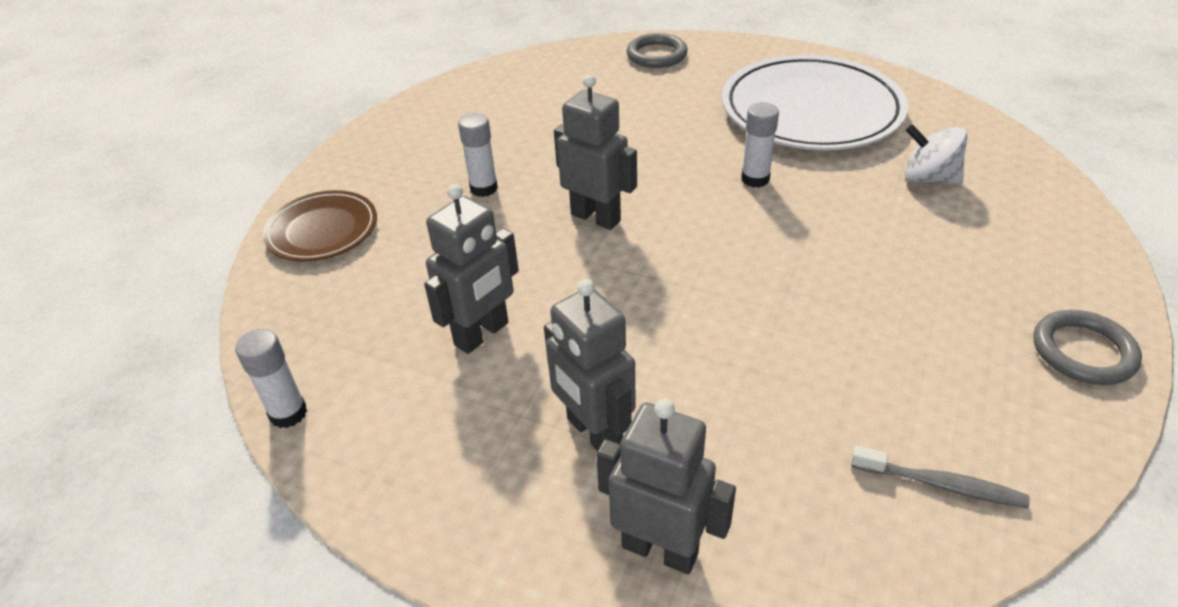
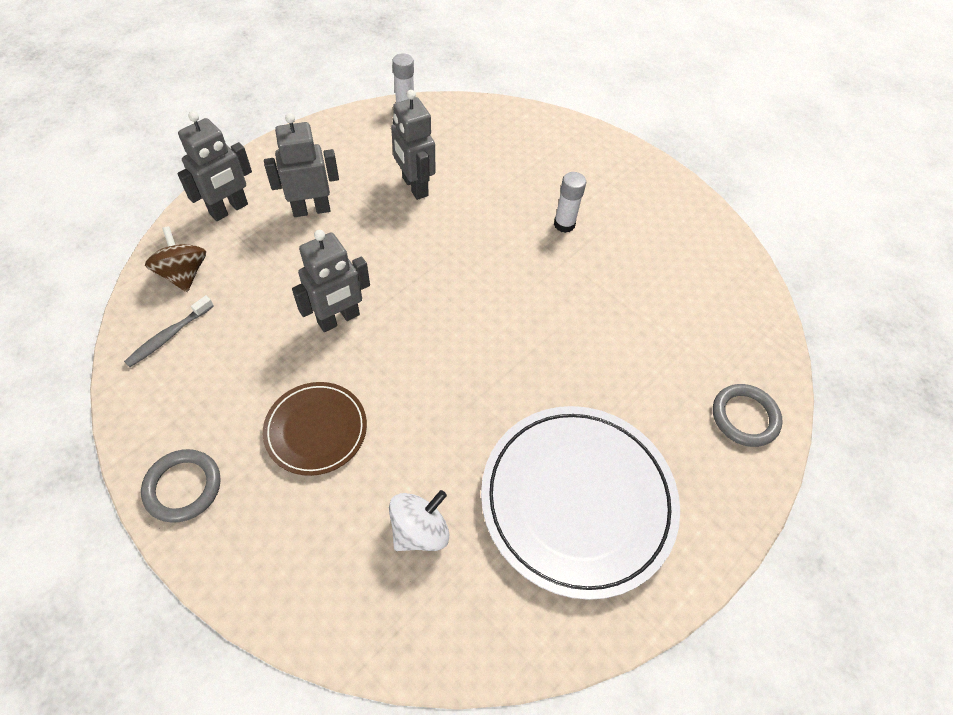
camera: 105 degrees right, 15 degrees up
(322, 230) = (556, 140): brown plate -> brown plate (316, 430)
(596, 217) = (495, 274): grey robot -> grey robot (339, 319)
(755, 179) = (489, 393): white glue stick -> none
(831, 534) = (184, 274): none -> brown spinning top

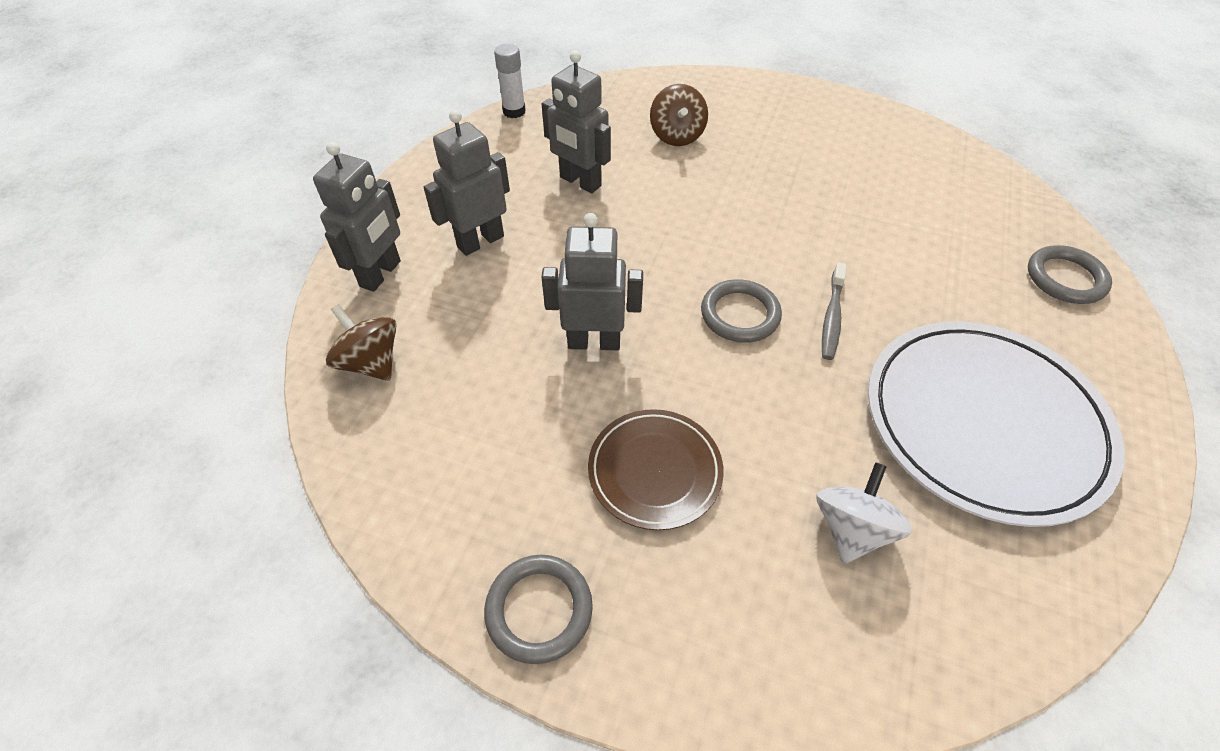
camera: 20 degrees left, 5 degrees down
(168, 336) = (398, 440): grey toothbrush -> grey toothbrush (832, 317)
(339, 319) = (594, 342): grey robot -> grey robot turned 120 degrees counterclockwise
(458, 341) = (740, 314): none -> grey ring
(517, 173) = (677, 136): none -> brown spinning top
(564, 224) = (760, 167): white glue stick -> none

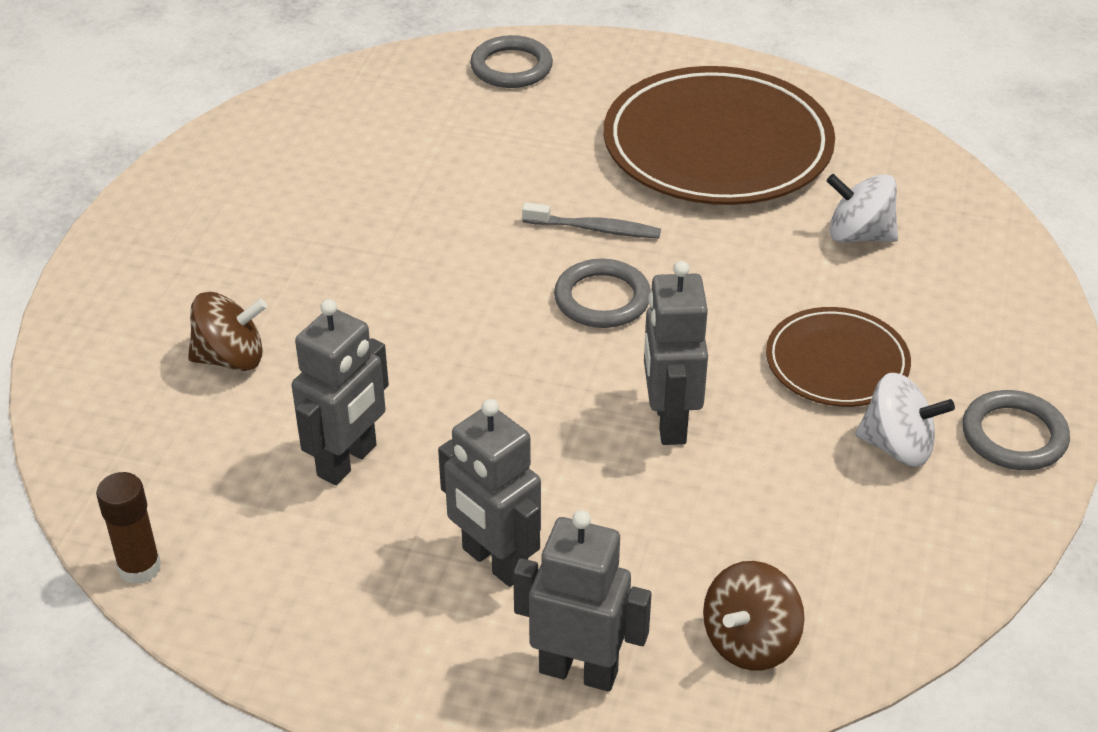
camera: 95 degrees left, 10 degrees down
(514, 111) = (139, 568): white glue stick -> brown glue stick
(541, 499) = (897, 446): none -> white spinning top
(983, 423) = (717, 146): white plate -> brown plate

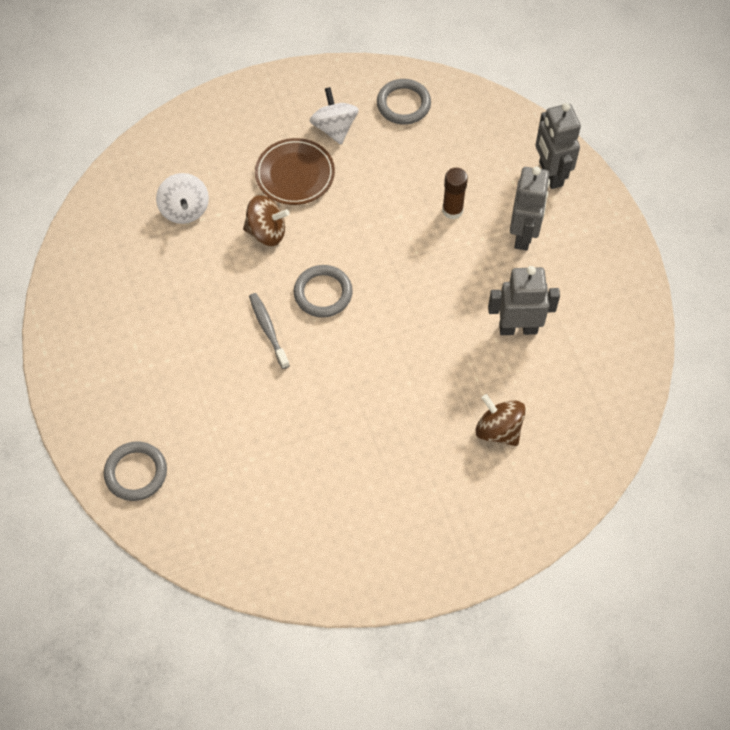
camera: 125 degrees left, 20 degrees up
(139, 568) = (643, 364): brown glue stick -> brown glue stick (452, 210)
(669, 422) = (388, 218): grey robot -> none
(717, 146) = (146, 314): brown plate -> none
(750, 642) = (487, 127): brown spinning top -> brown spinning top (266, 232)
(1014, 435) = (293, 91): grey ring -> grey ring (403, 104)

